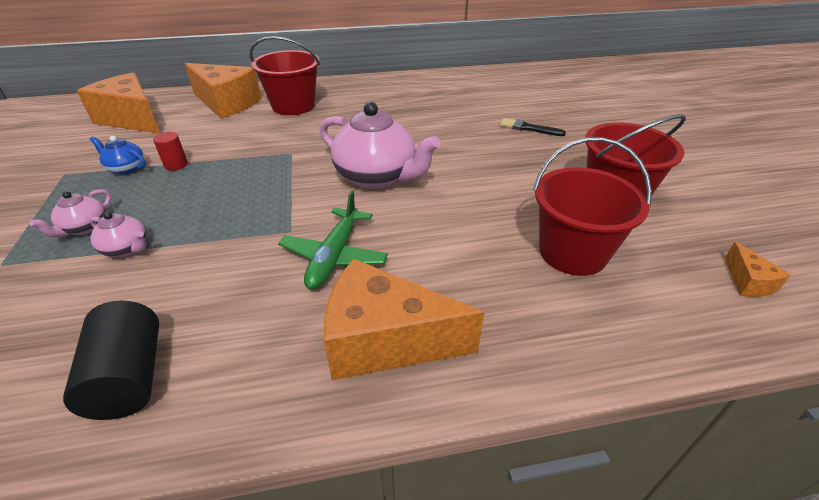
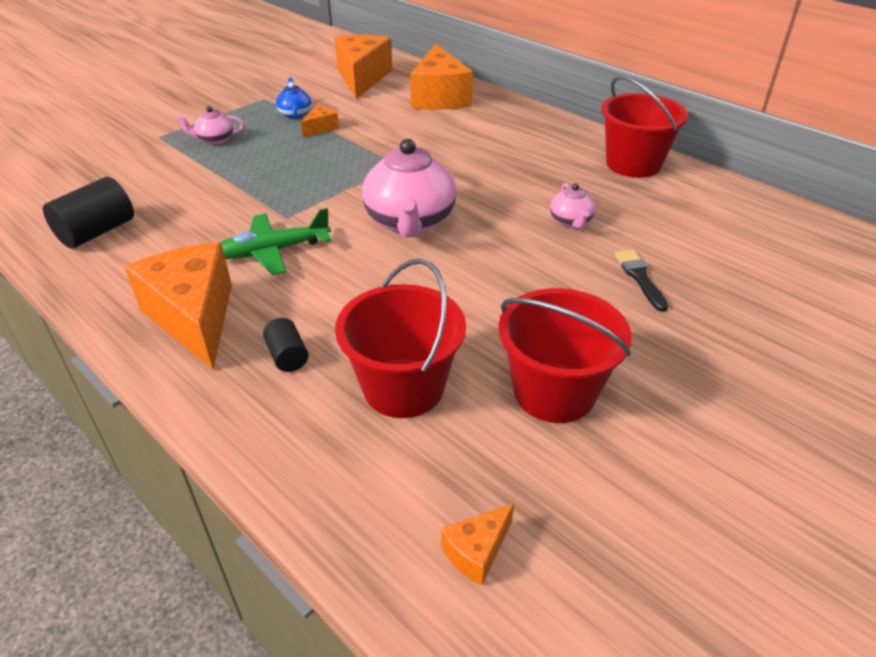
camera: 55 degrees right, 0 degrees up
(126, 248) = (207, 166): pink teapot -> pink teapot (570, 221)
(176, 165) = (321, 128): red cylinder -> orange cheese
(293, 106) = (480, 126): red bucket -> red bucket (633, 164)
(493, 298) = (287, 356): none -> black cylinder

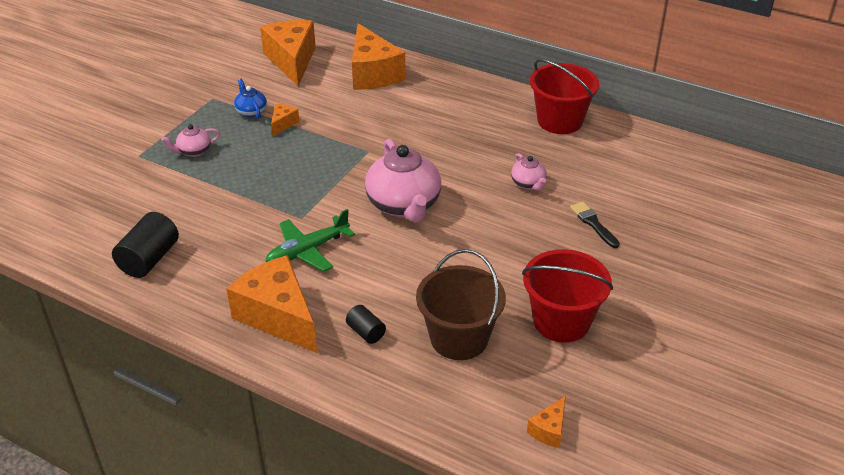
camera: 15 degrees left, 0 degrees up
(403, 387) = (459, 338): red bucket -> brown bucket

